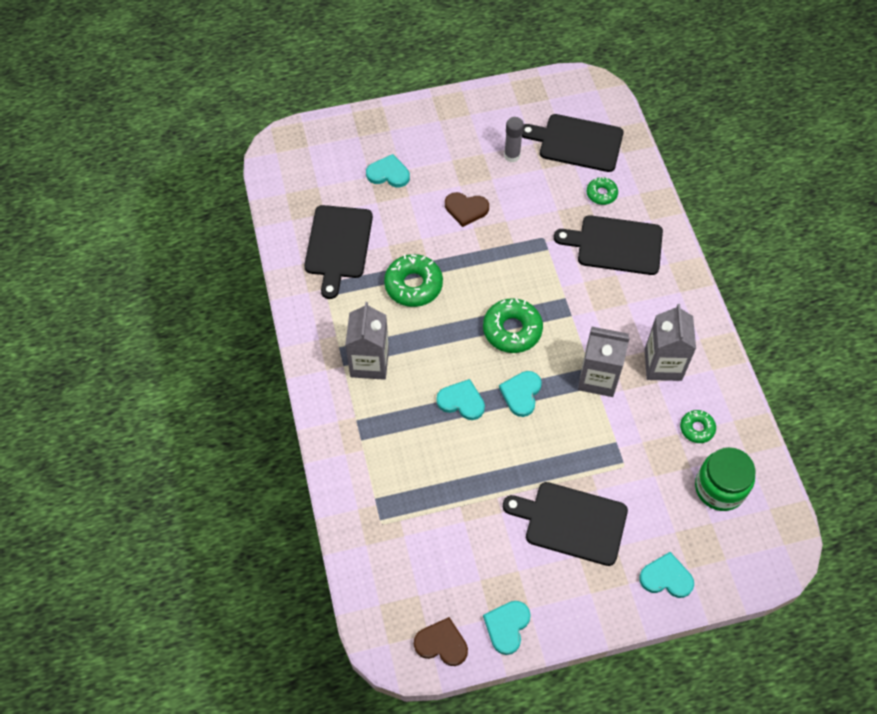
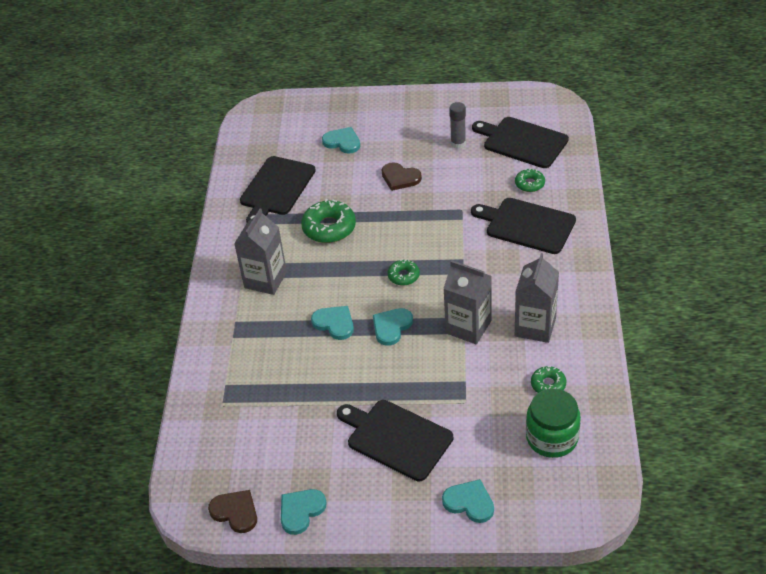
camera: 20 degrees right, 15 degrees down
(512, 330) = (403, 276): green donut -> green donut, size x0.57

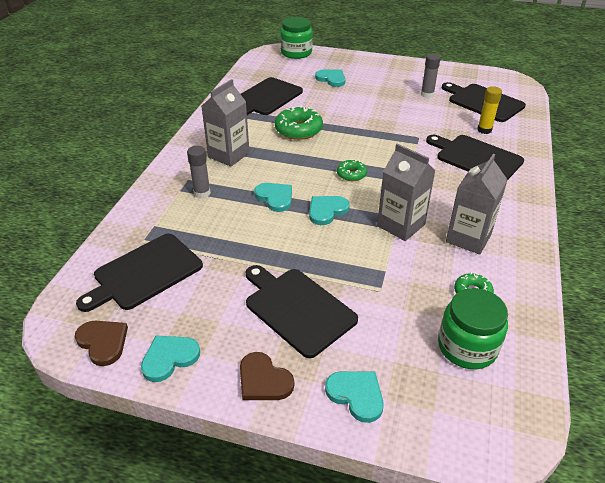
camera: 10 degrees right, 5 degrees down
(240, 437) = (144, 273): none -> black cutting board
(257, 335) = (202, 193): none -> grey glue stick
(287, 106) = (296, 53): none -> green jar
(400, 178) = (371, 108): brown heart -> brown heart (263, 380)
(529, 184) = (484, 130): green donut -> yellow glue stick

